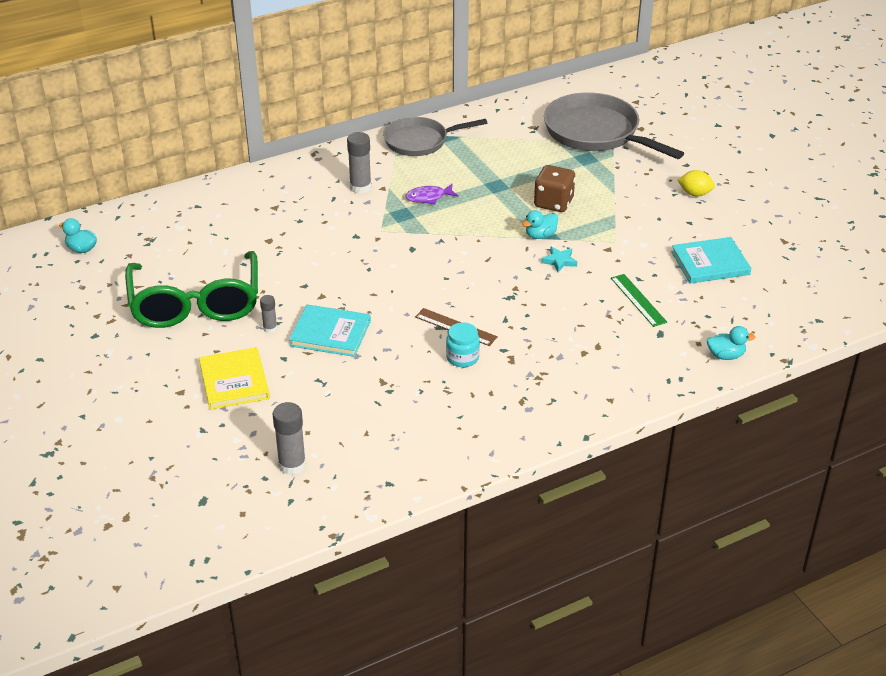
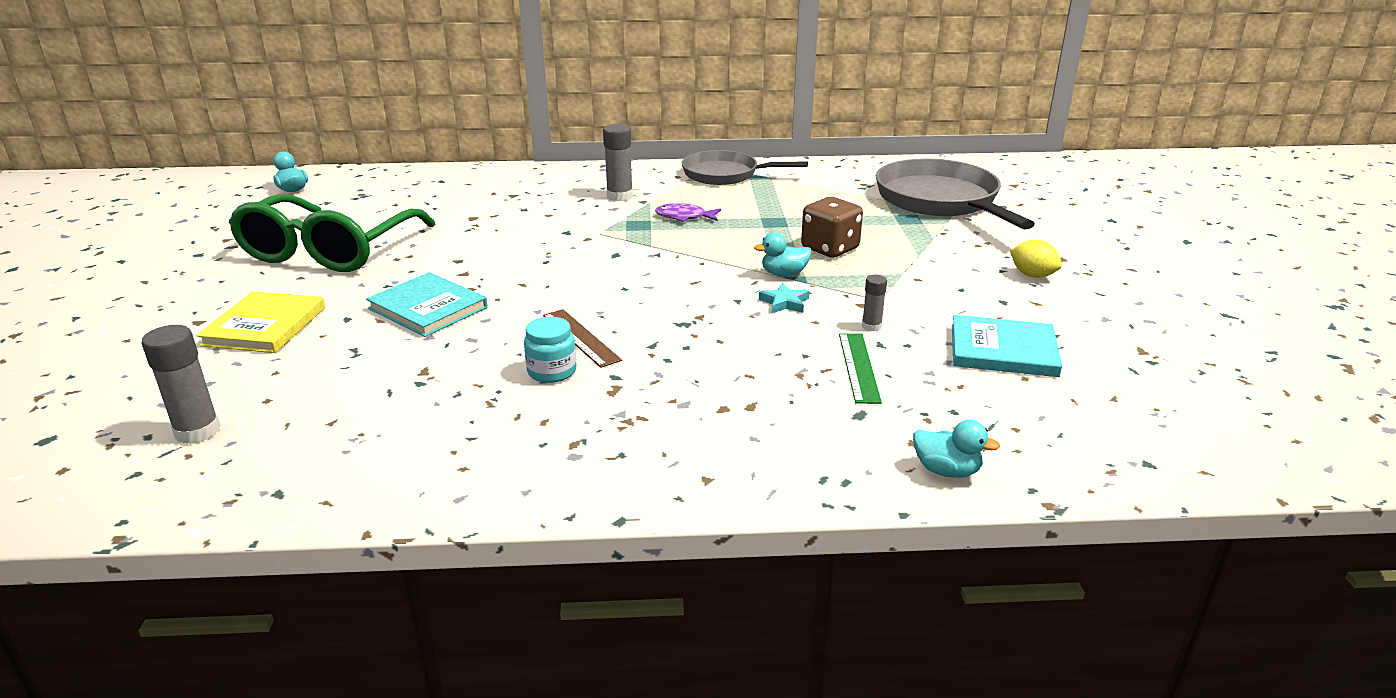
camera: 25 degrees right, 10 degrees down
(270, 328) = (371, 288): grey glue stick -> grey glue stick (871, 326)

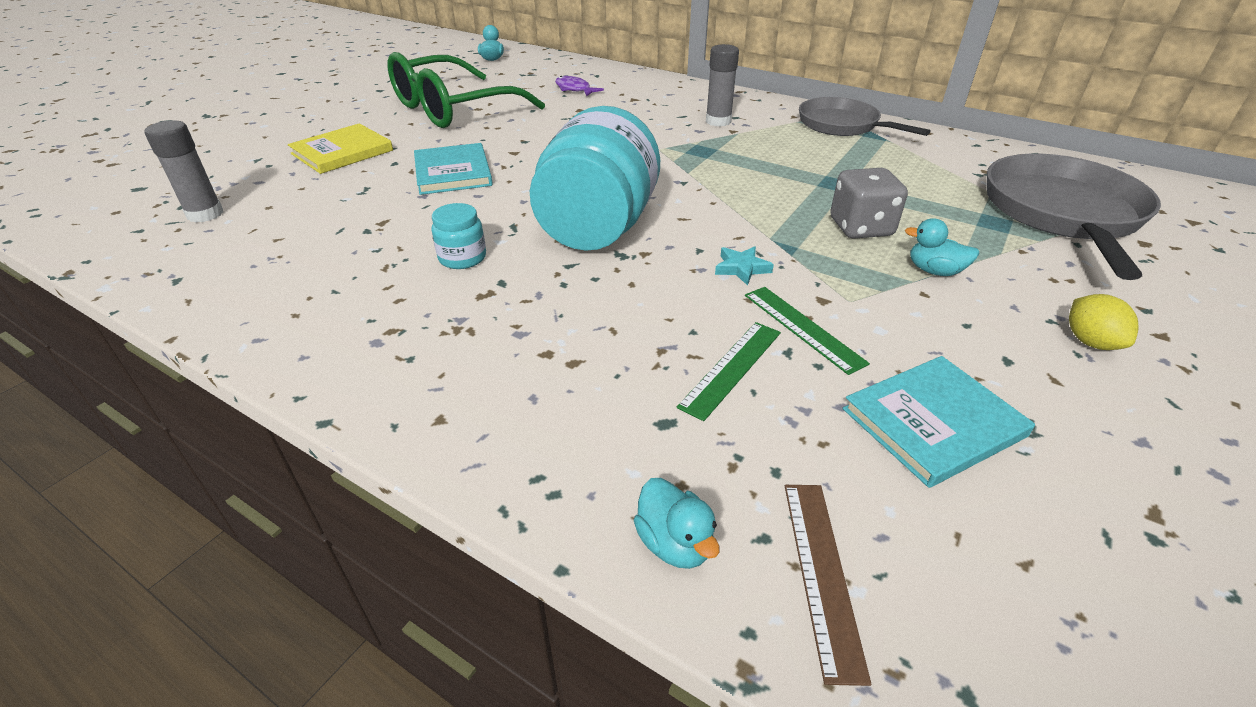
camera: 35 degrees right, 10 degrees up
(580, 337) = (523, 236): brown ruler -> brown ruler (822, 573)
(636, 311) = (597, 228): none -> turquoise jar
(684, 217) = (752, 155): purple fish -> purple fish (574, 89)
(784, 274) = (778, 238): turquoise duck -> turquoise duck (934, 271)
(830, 248) = (861, 228): brown dice -> grey dice
(871, 326) = (802, 328): grey glue stick -> green ruler
(1003, 350) = (933, 422): turquoise book -> turquoise book turned 75 degrees counterclockwise

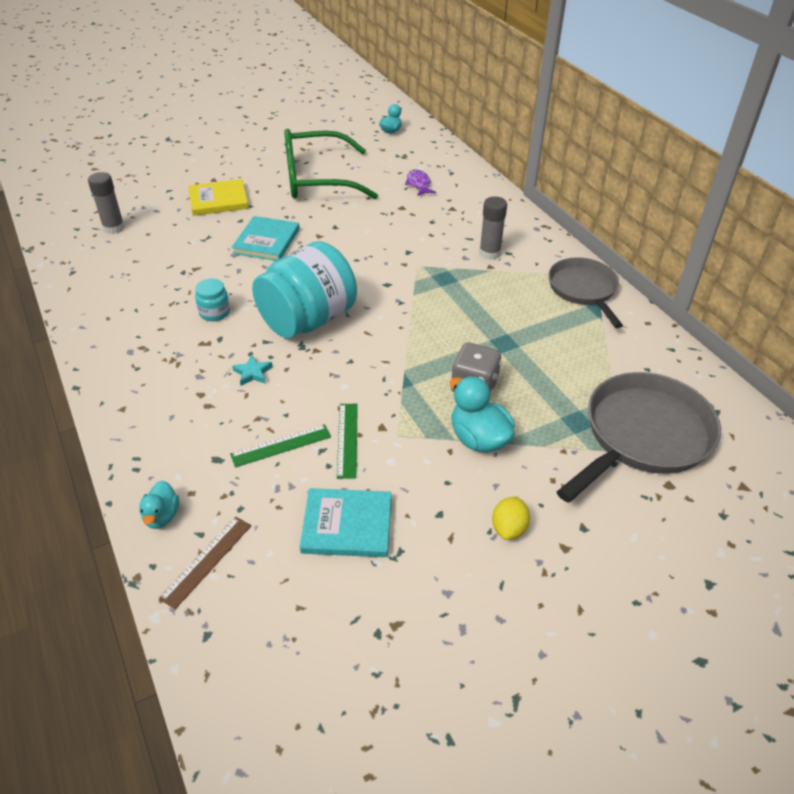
camera: 30 degrees right, 5 degrees up
(741, 268) = (360, 385): turquoise star -> turquoise star (253, 373)
(934, 271) = (478, 439): turquoise duck -> turquoise duck, size x1.66

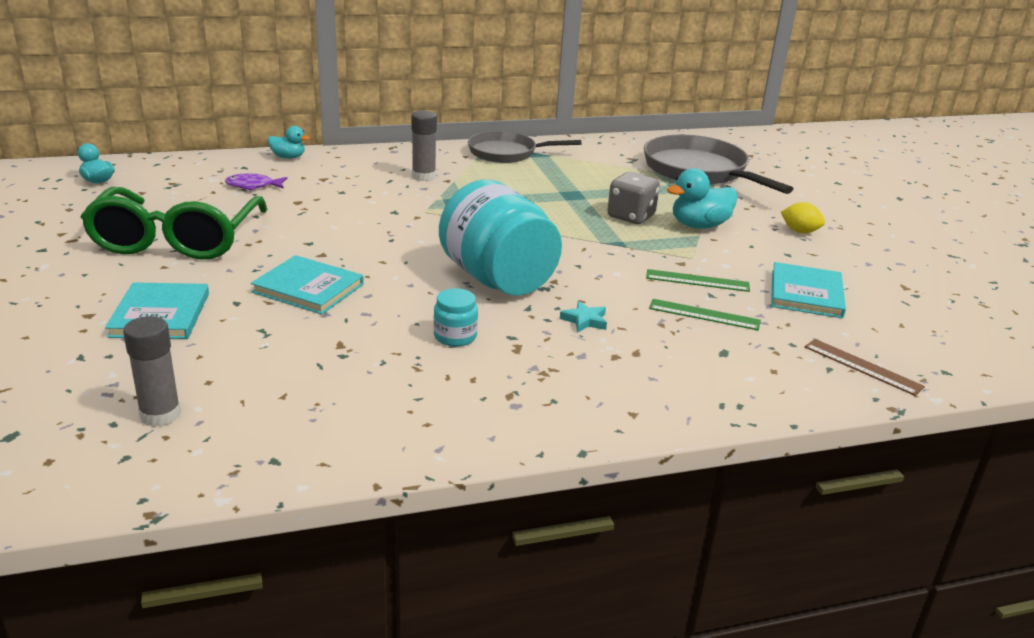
camera: 80 degrees left, 15 degrees down
(162, 516) = (809, 390): turquoise duck -> turquoise duck (288, 157)
(218, 200) = (160, 315): yellow book -> turquoise book
(281, 445) = (704, 314): green ruler -> green ruler turned 60 degrees counterclockwise

